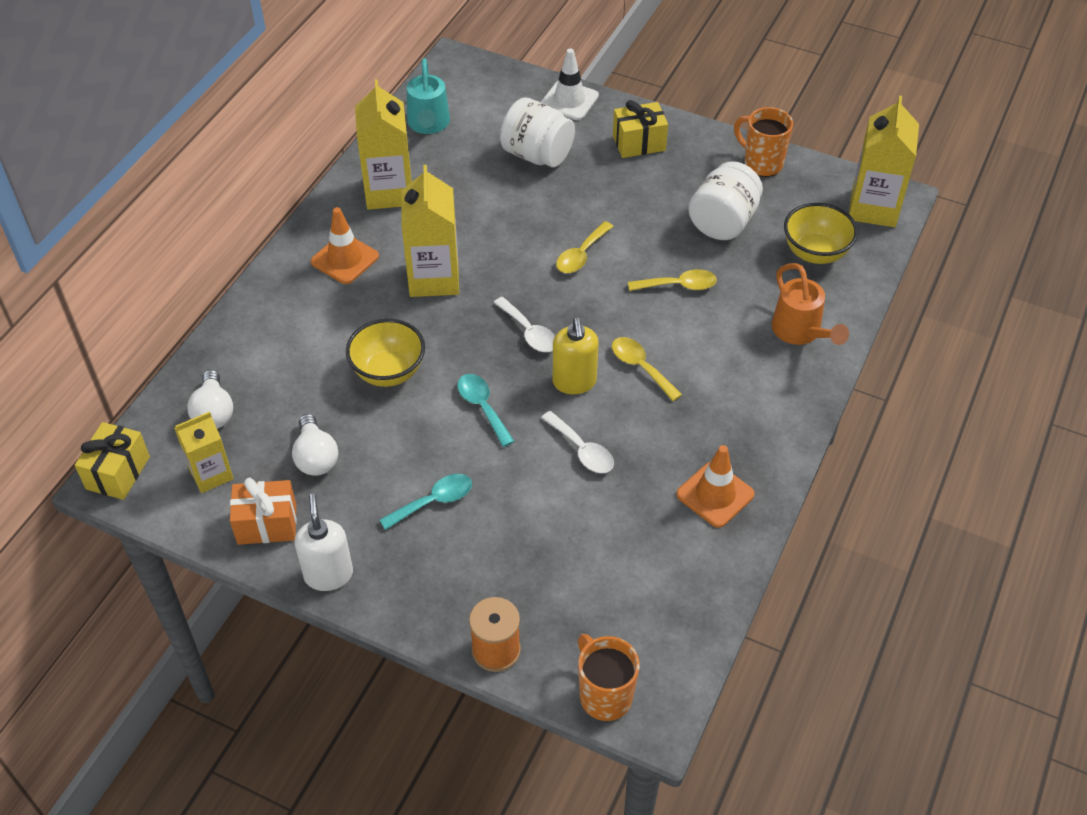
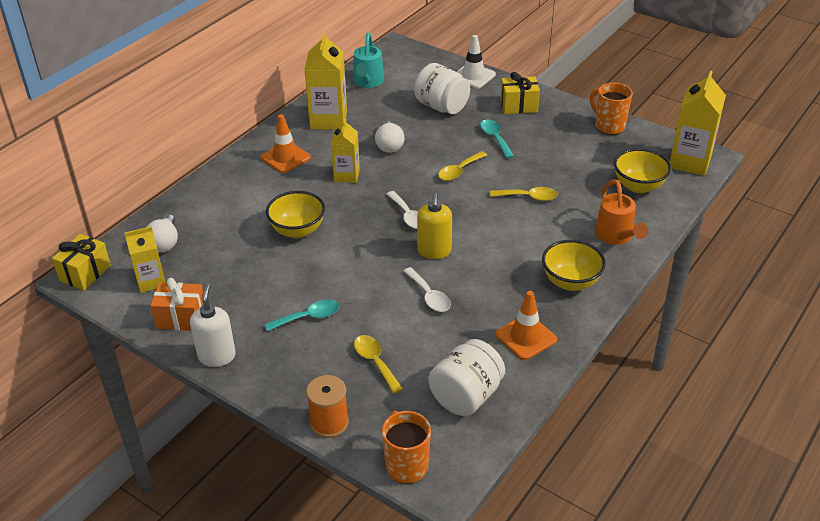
camera: 10 degrees right, 10 degrees down
(316, 457) = (229, 279): white light bulb -> white light bulb (389, 145)
(434, 278) = (346, 175): yellow carton -> yellow carton, size x0.63
(482, 407) = (361, 260): turquoise spoon -> turquoise spoon (495, 138)
(640, 367) = (487, 246): yellow spoon -> yellow spoon (375, 362)
(723, 222) = (571, 160): white jar -> white jar (466, 396)
(756, 407) = (570, 282): none -> yellow bowl

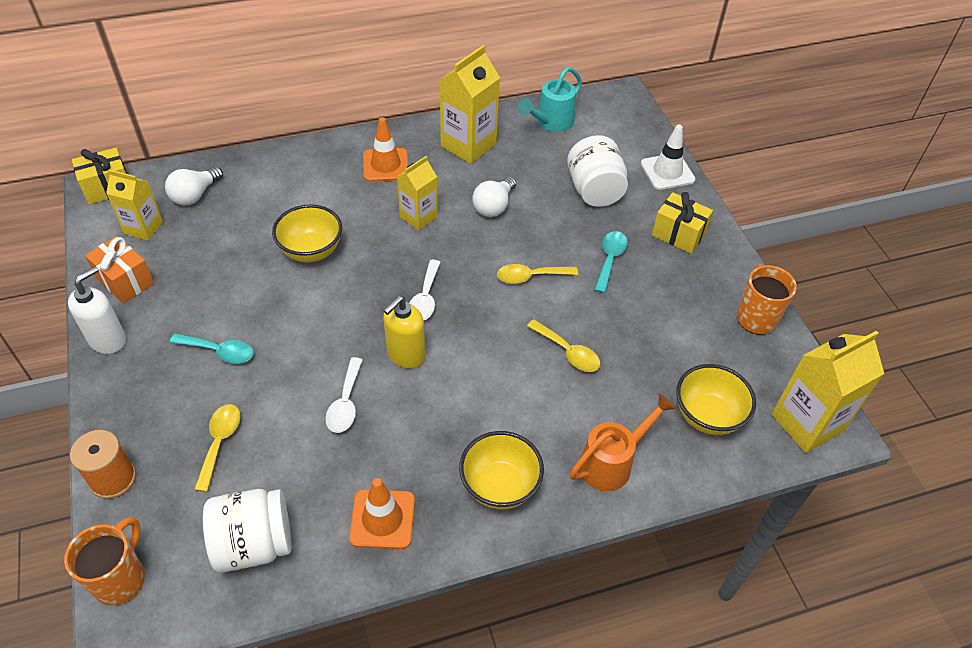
camera: 35 degrees right, 10 degrees up
(616, 236) = (611, 463): orange watering can -> orange watering can turned 150 degrees counterclockwise

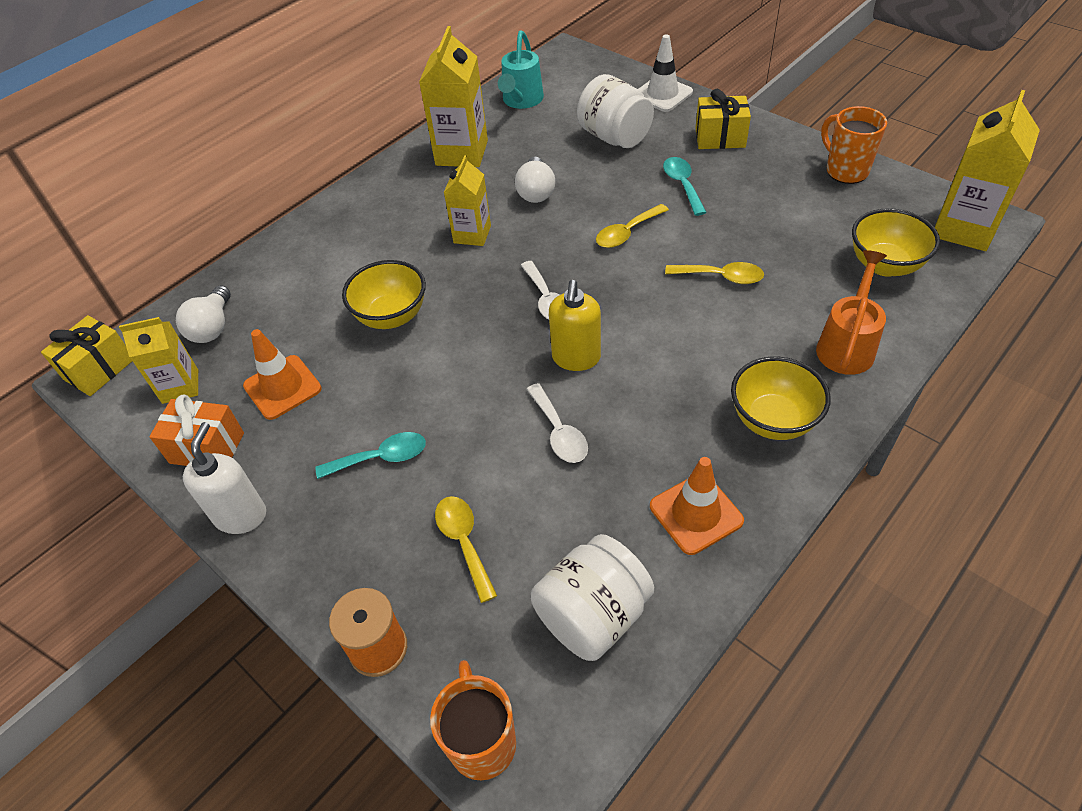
camera: 25 degrees left, 0 degrees up
(385, 165) = (396, 206): orange traffic cone -> orange traffic cone (282, 387)

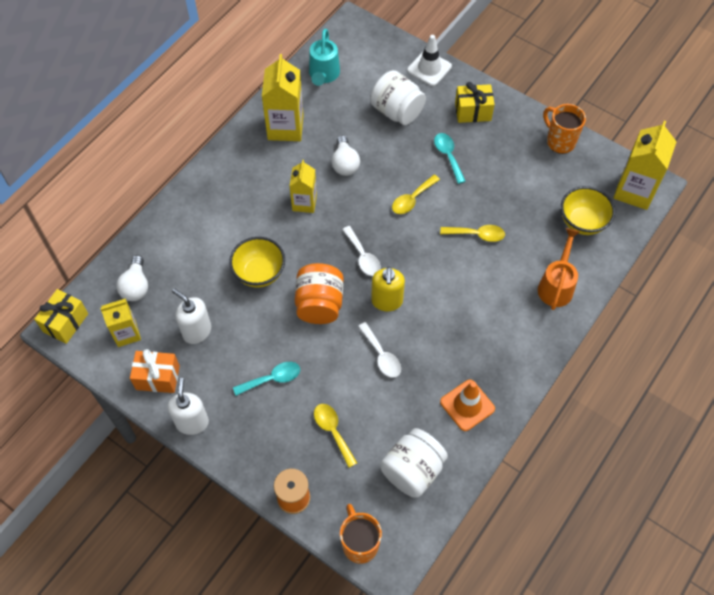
camera: 10 degrees left, 10 degrees up
(282, 387) = (197, 331): orange traffic cone -> white soap dispenser
(472, 358) = (319, 304): none -> orange jar
(773, 420) = (511, 341): yellow bowl -> none

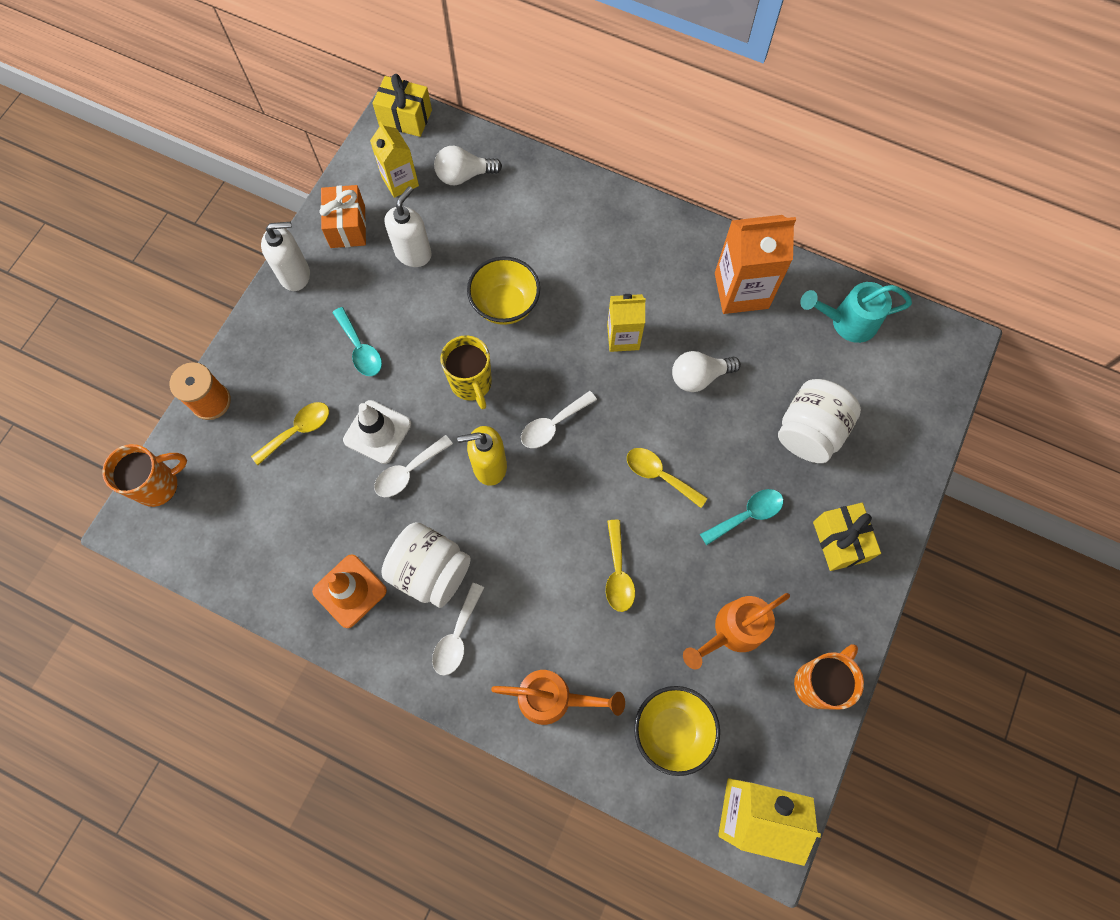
camera: 80 degrees right, 10 degrees up
(285, 127) = (741, 290): yellow carton -> orange carton
(319, 304) = (471, 384): orange jar -> yellow mug
(412, 470) = (254, 533): white jar -> white jar (430, 571)
(429, 68) = (905, 466): white traffic cone -> white traffic cone (377, 432)
(509, 338) = (457, 636): none -> white spoon
(523, 178) = (733, 631): none -> orange watering can

